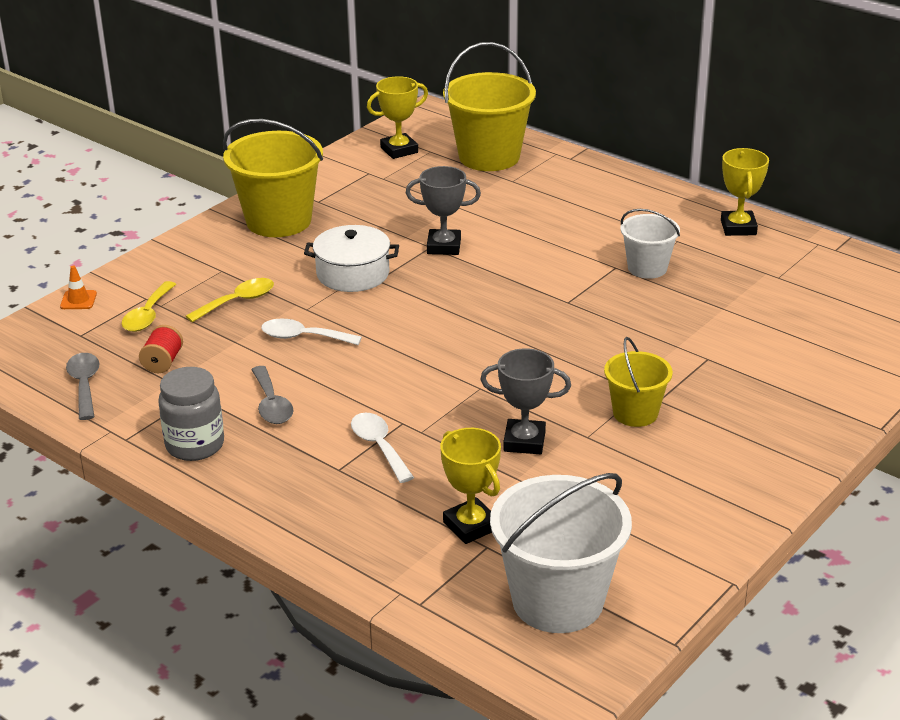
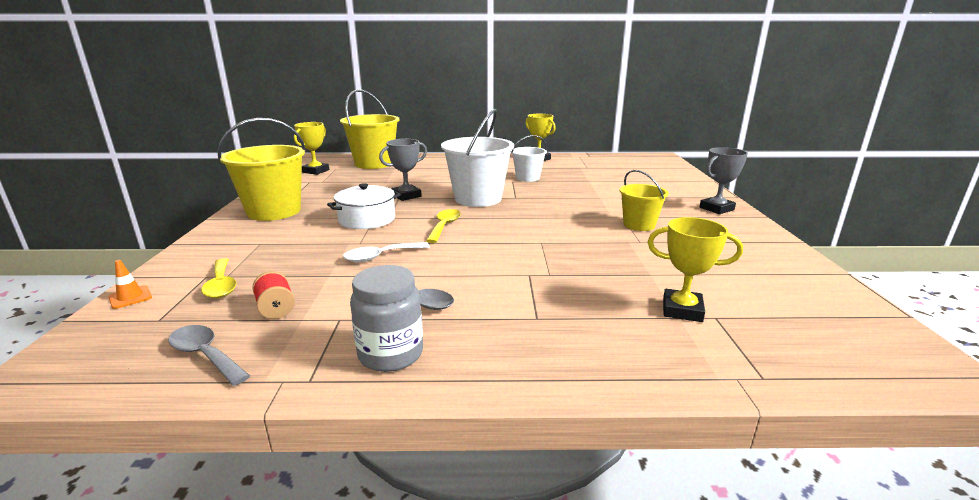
camera: 40 degrees left, 10 degrees down
(238, 301) = (298, 254): yellow spoon -> yellow spoon (444, 226)
(379, 446) = (539, 293): white spoon -> none
(524, 441) = (616, 256): grey trophy -> grey trophy (716, 209)
(557, 600) = (816, 326): white bucket -> white bucket (478, 199)

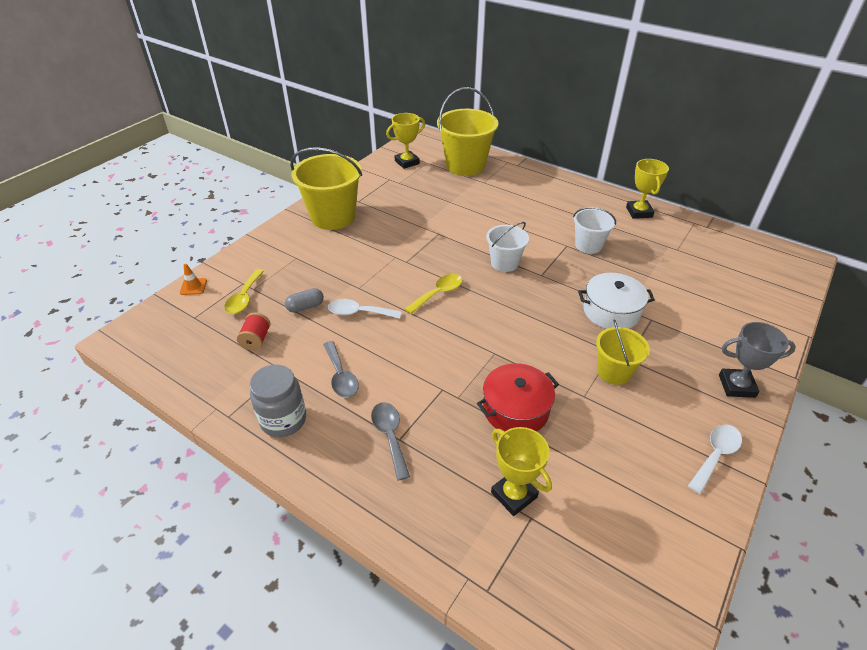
camera: 35 degrees right, 20 degrees up
(205, 355) = (196, 364): grey spoon -> grey spoon (390, 436)
(313, 269) = (305, 307): none -> grey capsule
(367, 219) = (388, 257): white pot -> white pot (611, 311)
(406, 196) = (447, 233): grey trophy -> none
(478, 199) = (504, 263): white bucket -> white bucket, size x0.57
(605, 264) = (515, 409): none -> red pot
(760, 240) = (715, 455): none -> white spoon

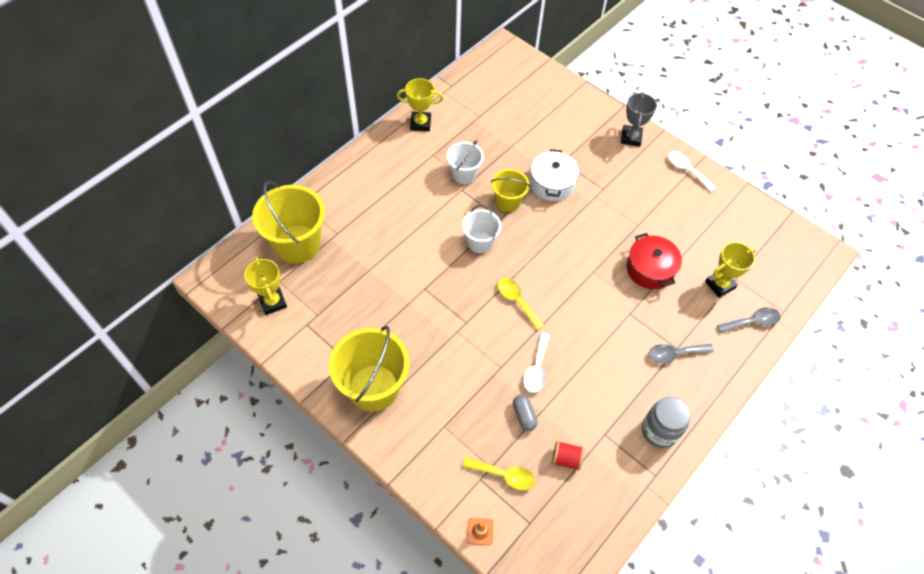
camera: 85 degrees left, 15 degrees up
(341, 376) = (614, 386): grey spoon -> grey spoon (752, 322)
(614, 372) = (615, 201): yellow bucket -> yellow bucket (508, 201)

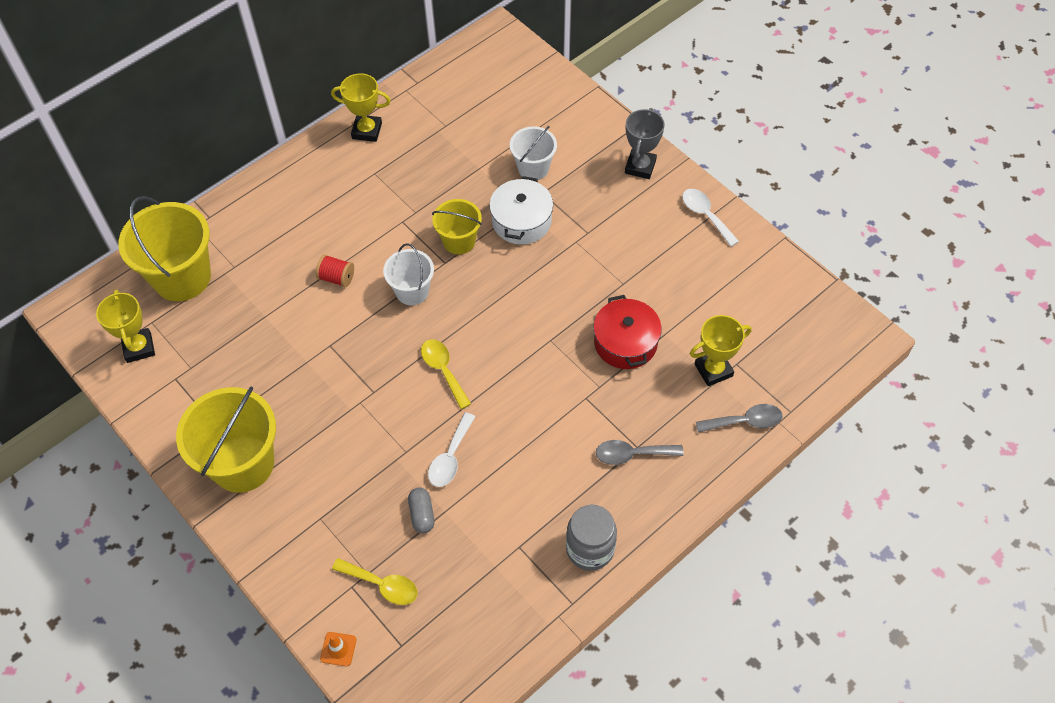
camera: 10 degrees right, 0 degrees up
(464, 174) = (409, 201): white bucket -> white bucket (533, 168)
(566, 459) = (463, 572): red spool -> red spool (337, 278)

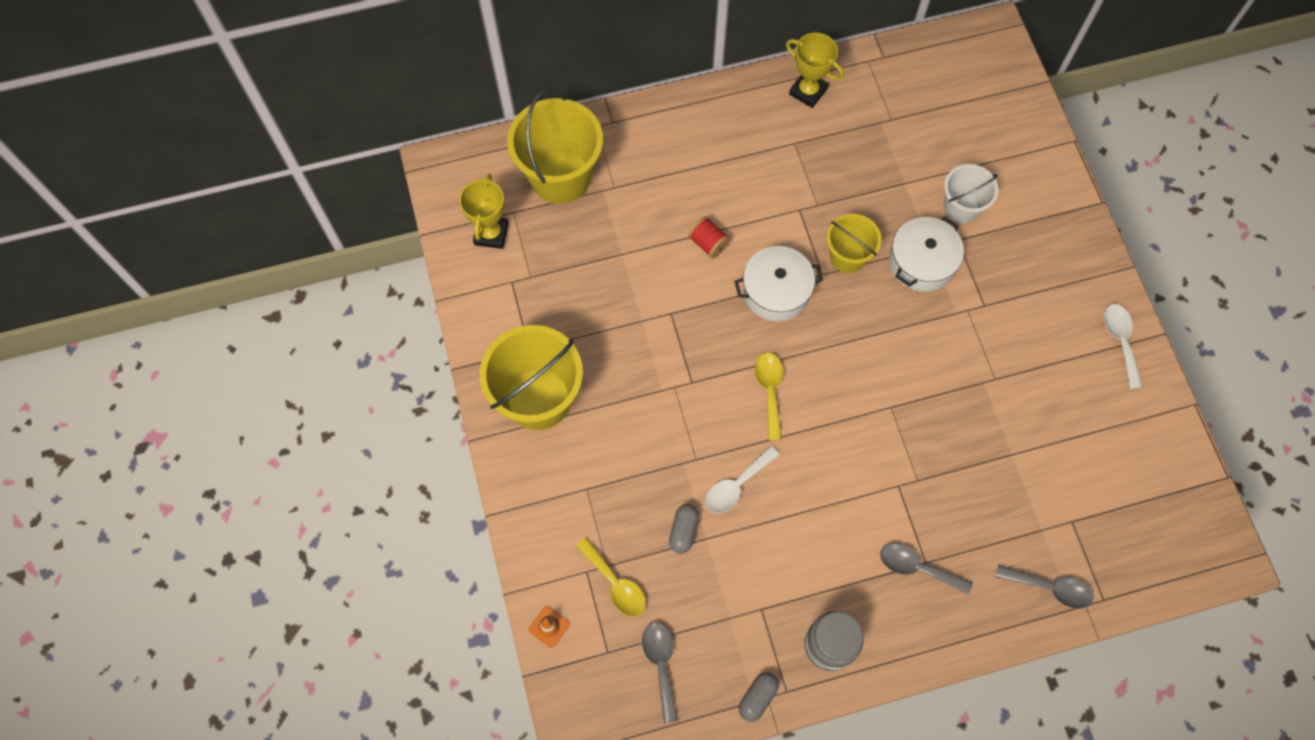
camera: 25 degrees right, 10 degrees up
(412, 291) = (776, 291): white bucket -> white pot
(453, 633) = (660, 664): none -> grey spoon
(550, 620) = (757, 697): none -> grey capsule
(625, 342) = (967, 445): red pot -> none
(640, 167) = (1076, 254): grey trophy -> none
(713, 370) = (1044, 517): yellow trophy -> none

